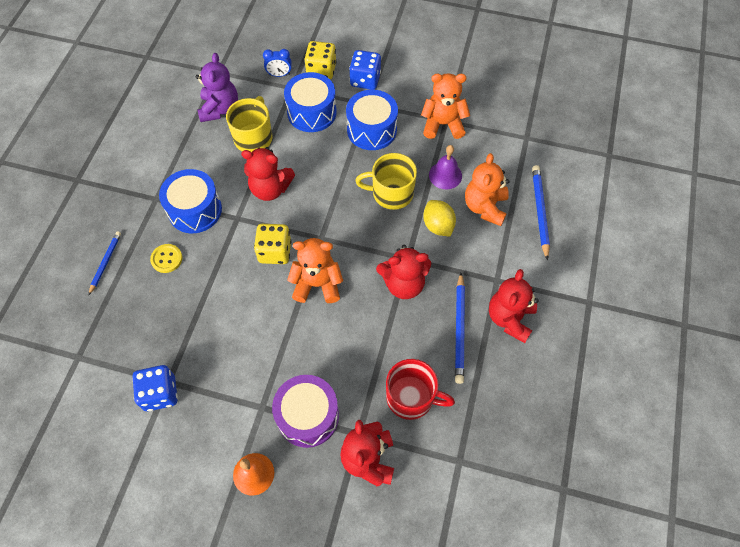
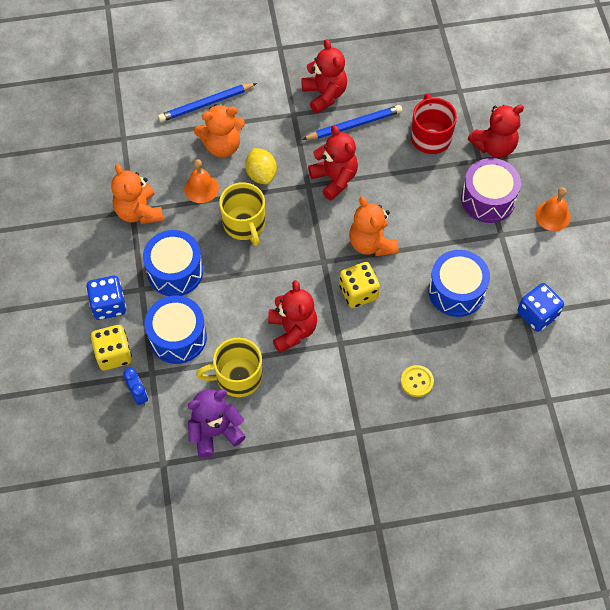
camera: 115 degrees left, 0 degrees up
(105, 262) = (451, 435): blue pencil -> none
(195, 210) = (352, 386): blue drum -> blue drum (456, 291)
(438, 226) = (261, 174): yellow lemon -> yellow lemon turned 60 degrees counterclockwise
(445, 175) = (201, 188): purple bell -> orange bell
(510, 318) = (324, 95): red teddy bear -> red teddy bear turned 105 degrees counterclockwise

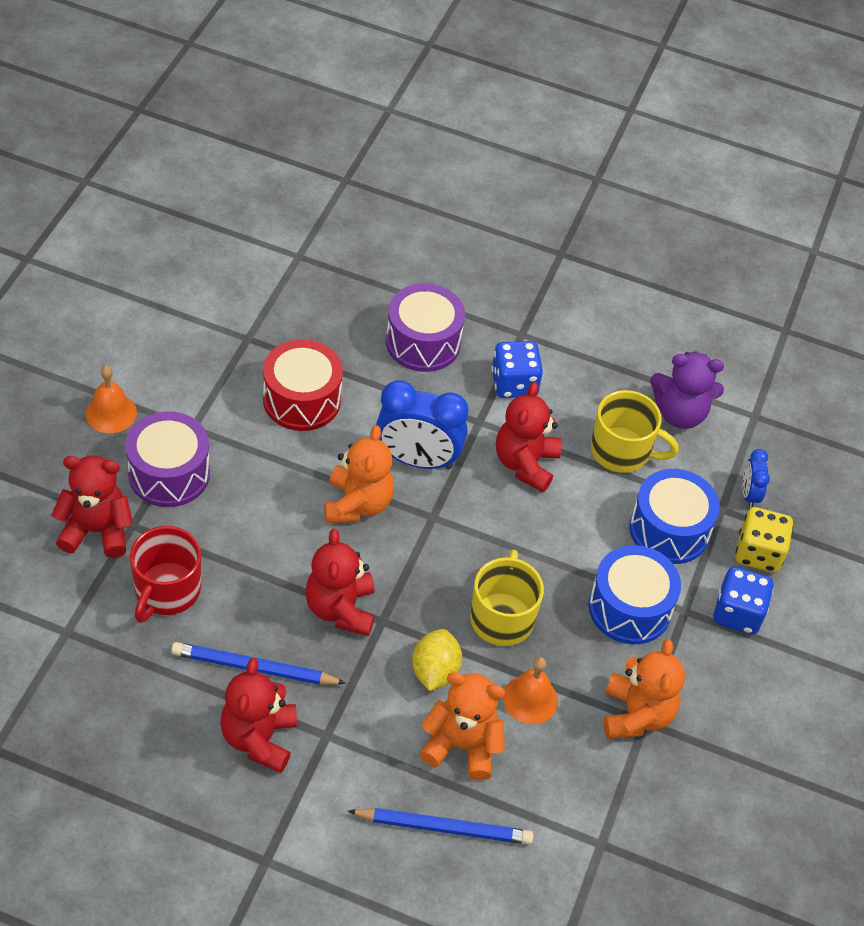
camera: 155 degrees left, 10 degrees down
(358, 292) = (417, 460): yellow dice -> blue clock
(417, 381) = (423, 342): yellow button -> purple drum
(456, 291) = (302, 400): blue drum -> red drum
(537, 314) = (234, 330): blue dice -> blue dice (514, 384)

